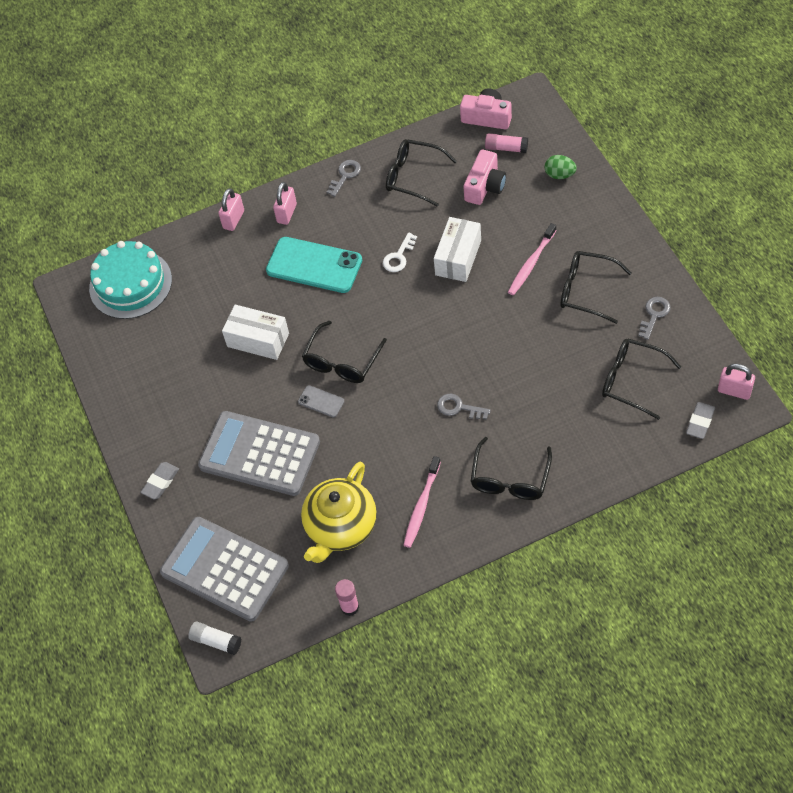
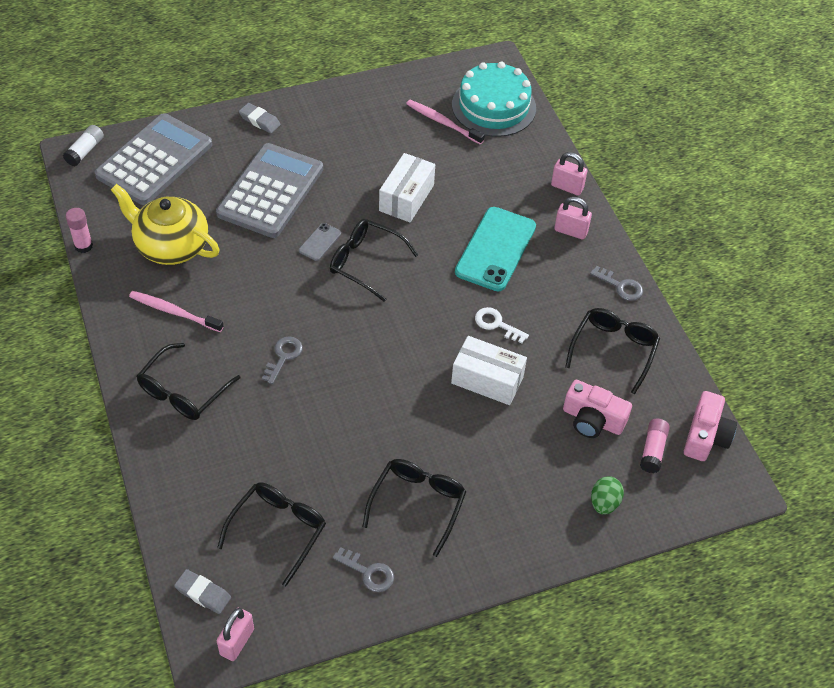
camera: 85 degrees right, 5 degrees down
(510, 478) = (183, 391): black glasses -> black glasses turned 75 degrees counterclockwise
(531, 264) = (467, 451): pink toothbrush -> pink toothbrush (442, 122)

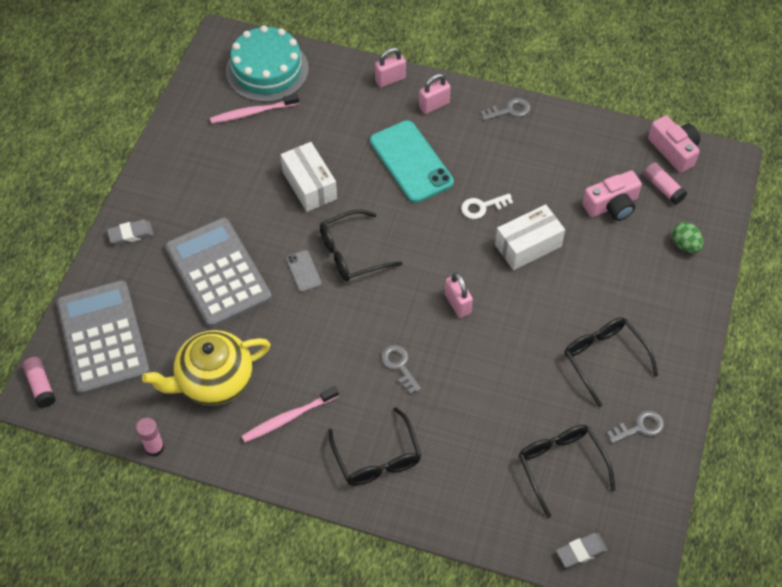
camera: 50 degrees left, 5 degrees up
(85, 151) = (41, 386): white glue stick -> pink glue stick
(237, 642) = (639, 552): pink padlock -> pink padlock (457, 304)
(614, 350) = (562, 152): black glasses -> none

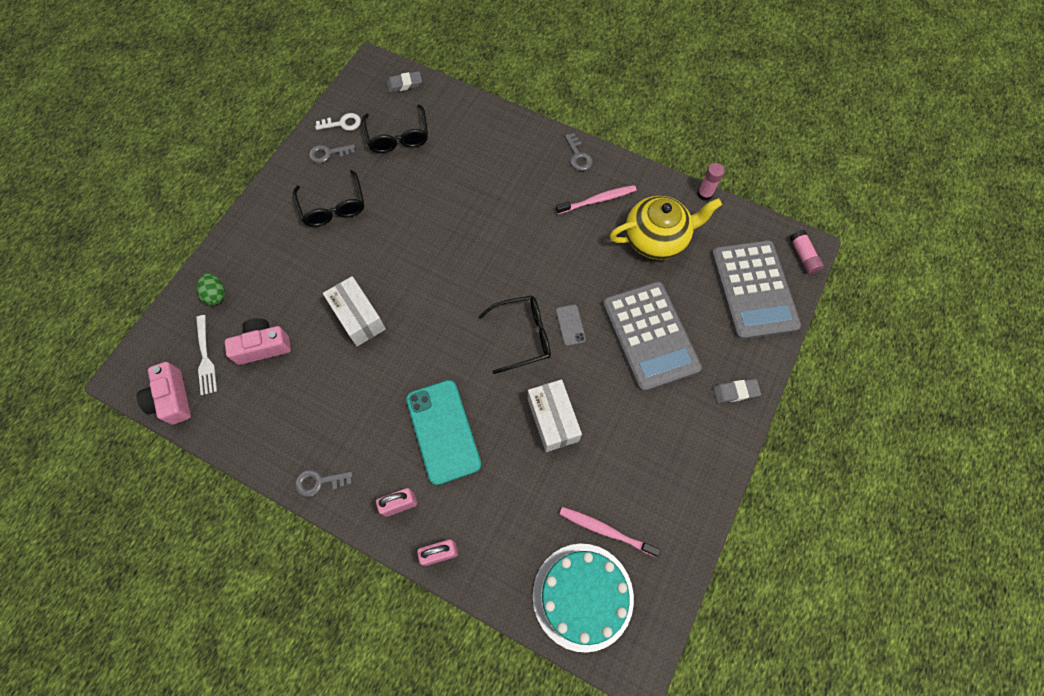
camera: 170 degrees left, 10 degrees up
(252, 113) = (605, 530): pink toothbrush -> pink toothbrush turned 150 degrees counterclockwise
(377, 458) = (533, 162): black glasses -> none
(399, 366) = (501, 227): grey key -> grey key (578, 156)
(457, 304) = (438, 272): pink padlock -> none
(482, 207) = (387, 365): white key -> white key (342, 123)
(528, 245) = (358, 317): white box -> white box turned 75 degrees clockwise
(663, 188) = (205, 357): pink glue stick -> white fork

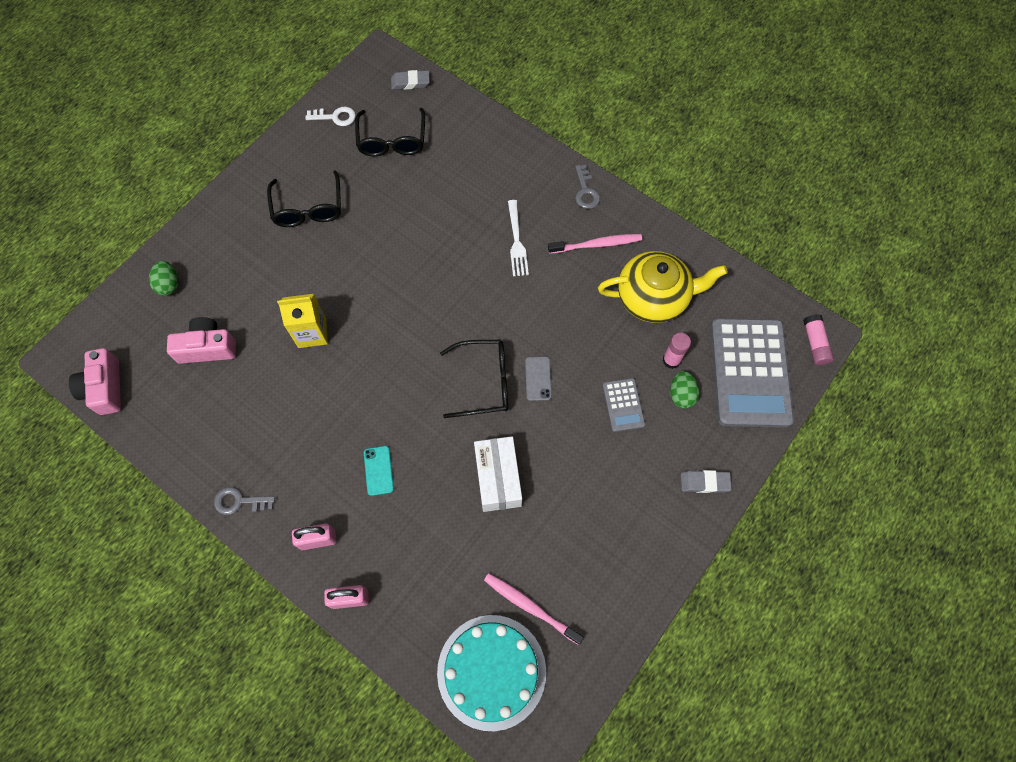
camera: 10 degrees right, 0 degrees up
(205, 357) = (146, 349): white fork -> white fork (516, 241)
(328, 153) = (314, 148): grey key -> none
(358, 317) = (312, 333): white box -> yellow carton
(443, 431) = (378, 470): turquoise phone -> turquoise phone, size x0.46
(650, 336) = (623, 405): grey calculator -> grey calculator, size x0.46
(699, 319) = (681, 395): none -> green egg
(704, 194) = (718, 256): pink glue stick -> pink glue stick (671, 360)

